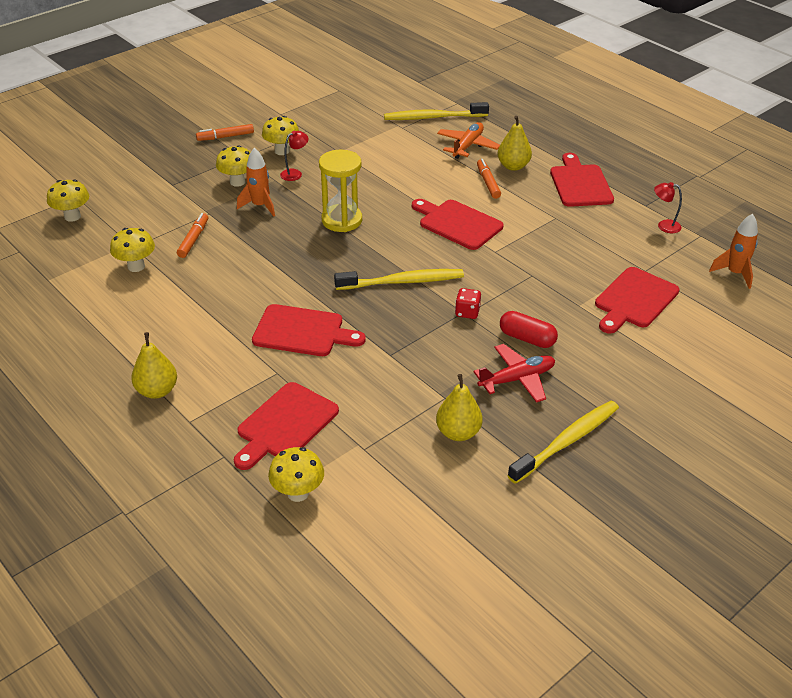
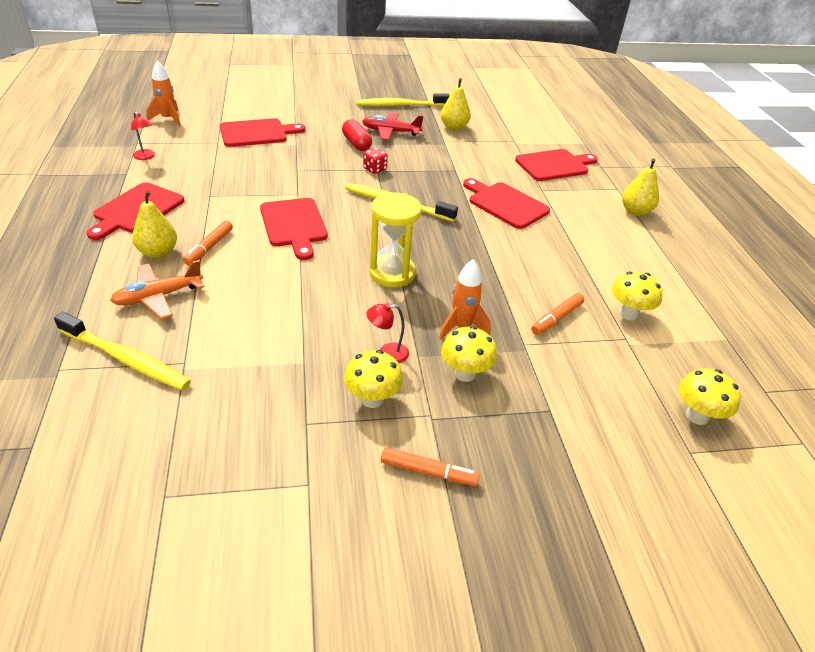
camera: 150 degrees left, 0 degrees up
(298, 493) = (565, 139): yellow mushroom -> none

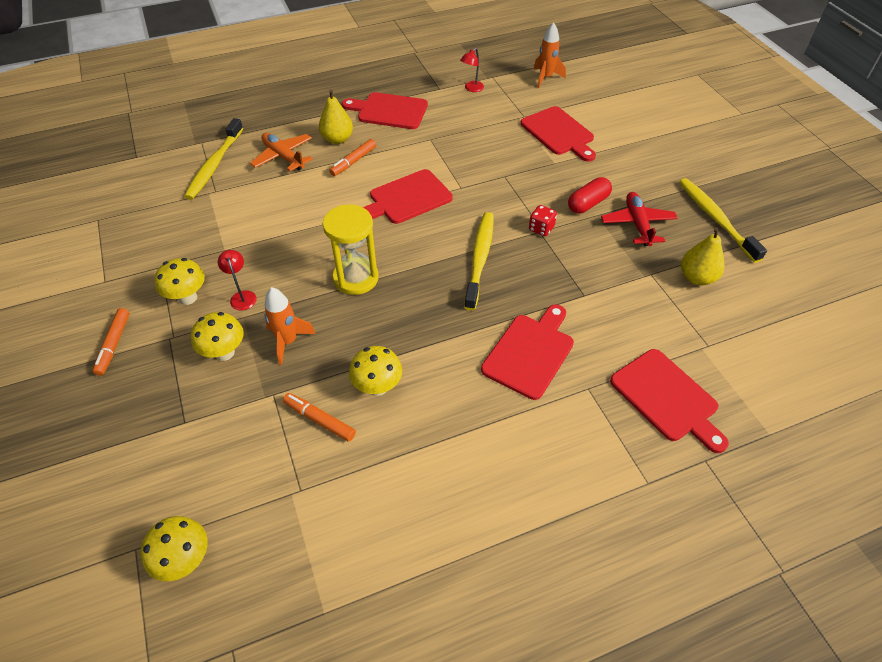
camera: 80 degrees right, 10 degrees up
(209, 247) = (353, 161): orange marker -> orange marker turned 60 degrees counterclockwise
(628, 314) = (345, 493): yellow mushroom -> yellow mushroom (377, 387)
(635, 211) = (592, 507): yellow pear -> none

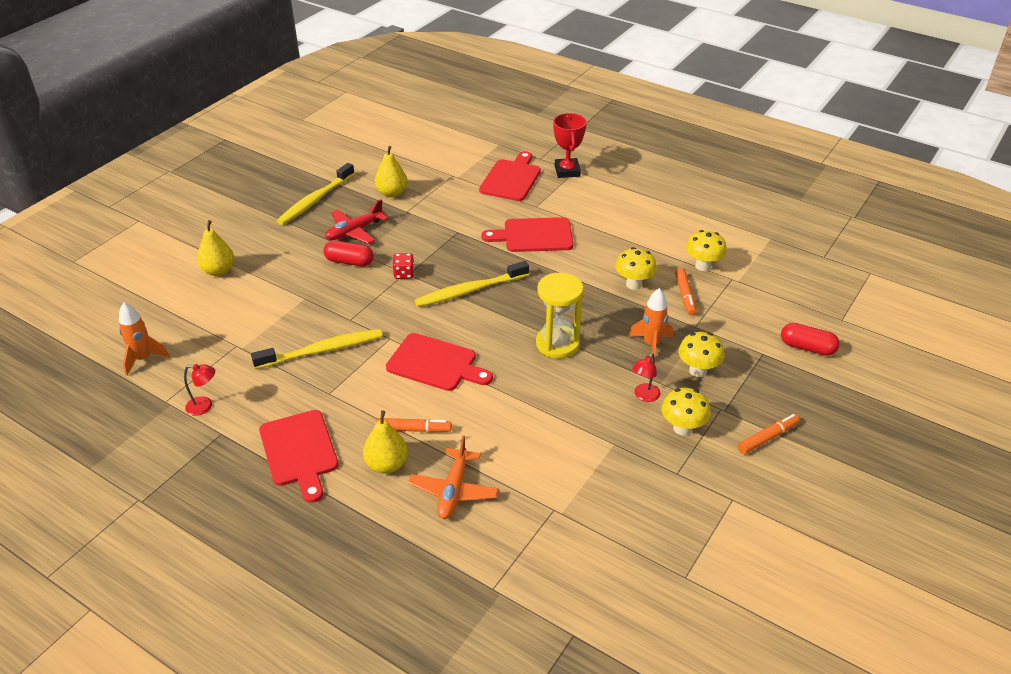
camera: 125 degrees left, 10 degrees down
(146, 469) = (807, 347): none -> red capsule
(185, 560) = (818, 297): yellow mushroom -> yellow mushroom (703, 266)
(214, 165) = (518, 542): yellow toothbrush -> yellow toothbrush (322, 350)
(559, 133) = (252, 312): red cutting board -> none
(631, 132) = (218, 271): none -> yellow pear
(652, 471) = (567, 171): none -> red trophy

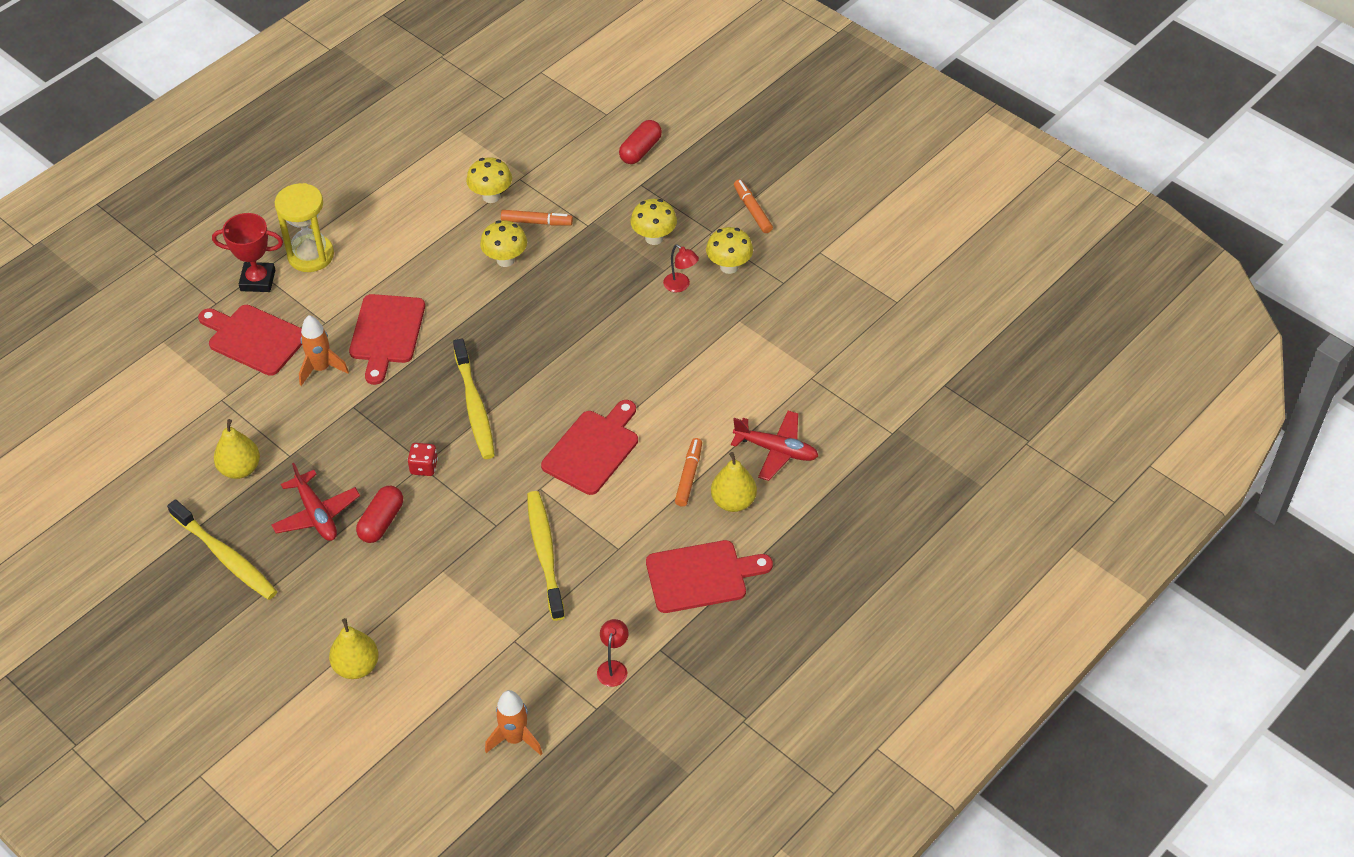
camera: 80 degrees left, 10 degrees up
(453, 490) = (776, 450): orange plane -> red plane
(557, 344) = (587, 341): yellow hourglass -> yellow hourglass (311, 255)
(651, 344) = (607, 265): orange rocket -> orange rocket (321, 368)

